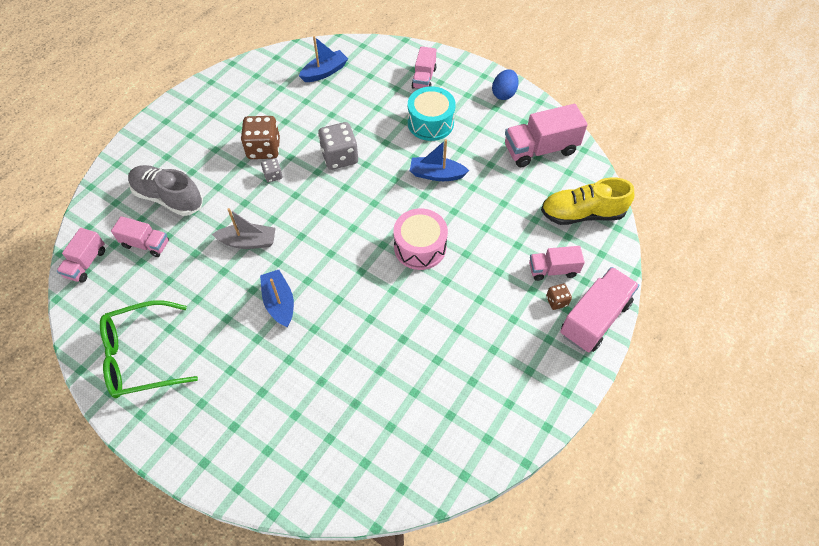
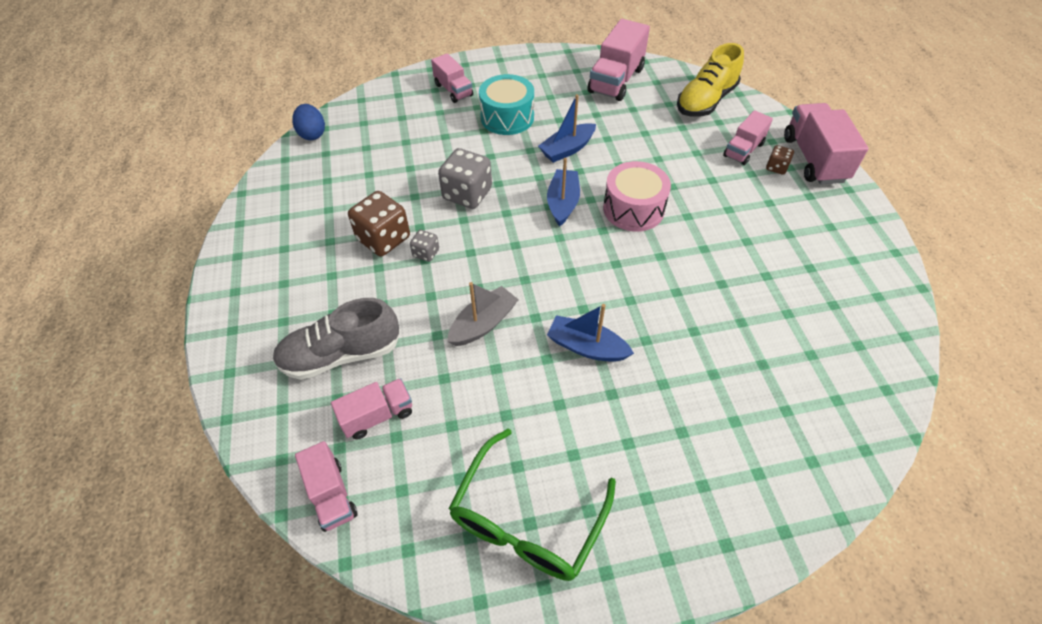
camera: 45 degrees left, 5 degrees down
(324, 72) = (354, 140): blue boat -> blue boat (563, 203)
(504, 94) = (534, 62): blue egg -> blue egg (312, 134)

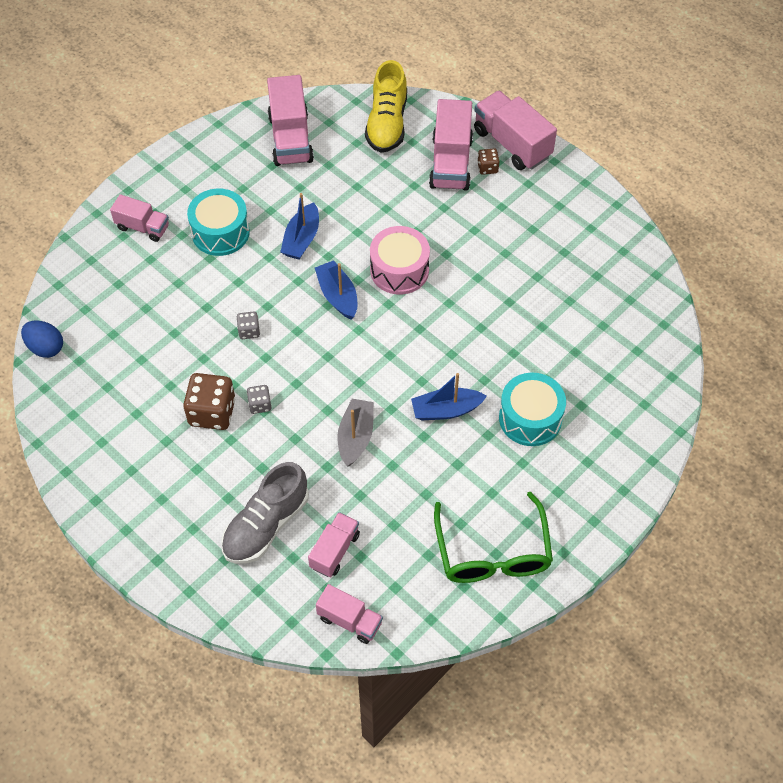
camera: 35 degrees left, 5 degrees up
(467, 194) = (249, 331): grey dice -> grey dice, size x0.51
(668, 402) = (530, 418): none -> turquoise drum
(743, 150) = (451, 163): pink truck -> pink truck, size x1.66

